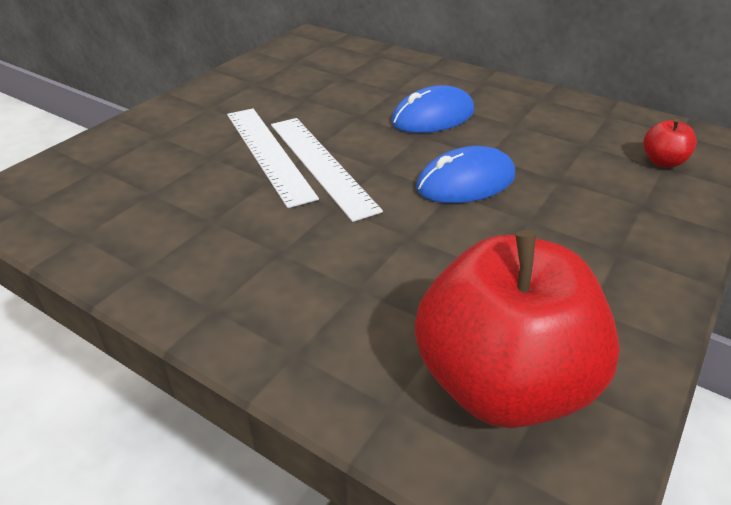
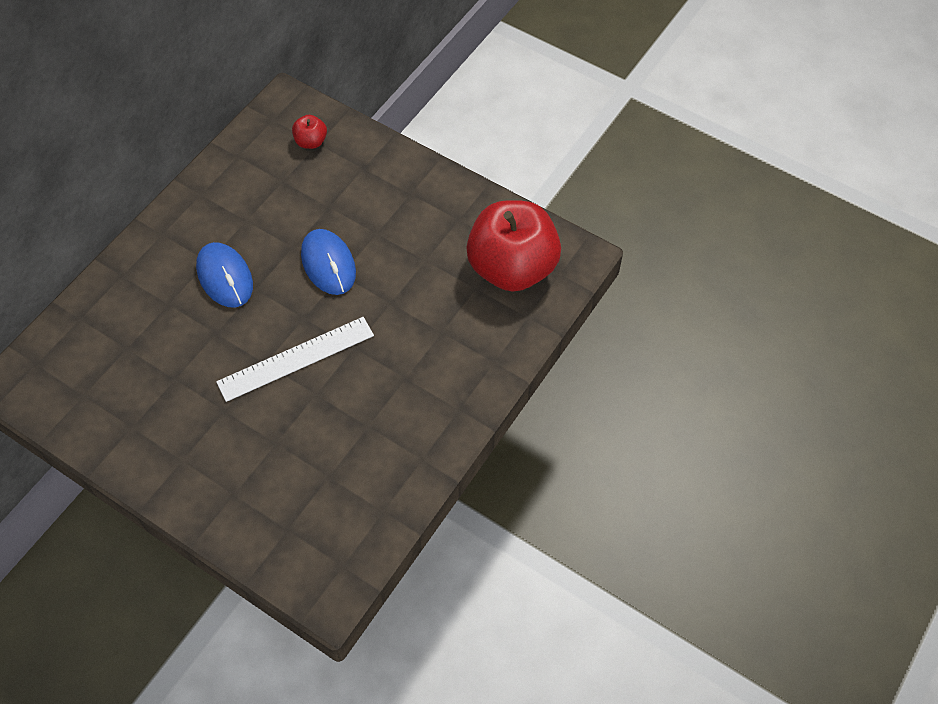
camera: 90 degrees left, 20 degrees up
(268, 153) = (274, 399): white ruler -> none

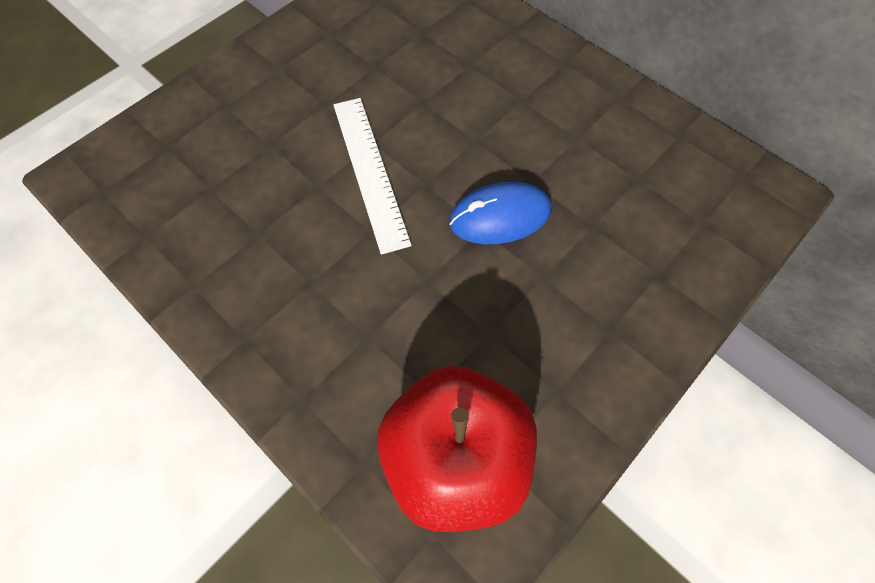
camera: 100 degrees right, 5 degrees up
(225, 277) = (497, 113): blue mouse -> none
(311, 142) = (706, 216): red apple -> none

